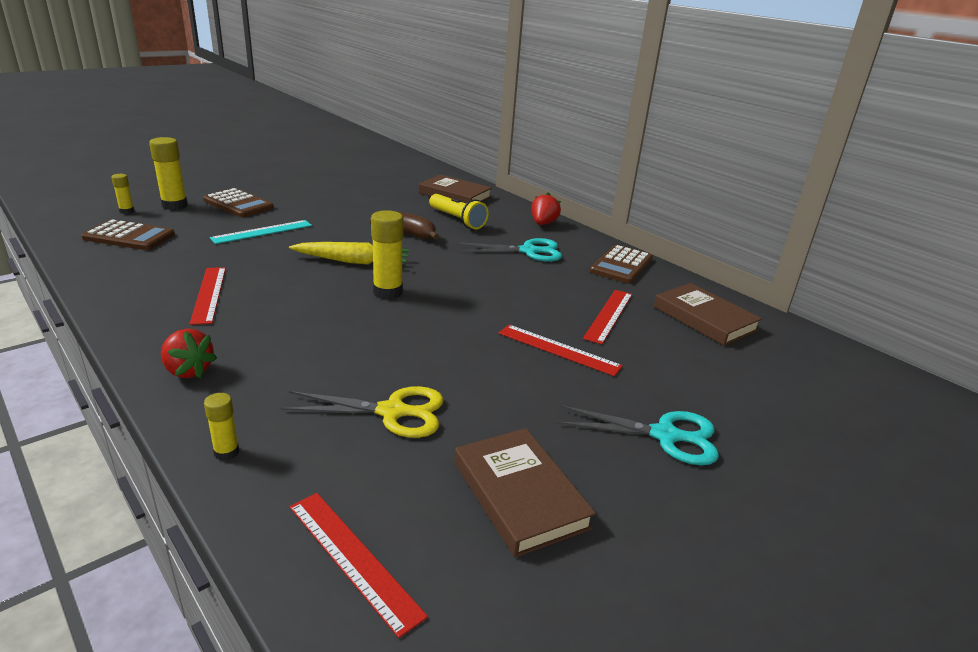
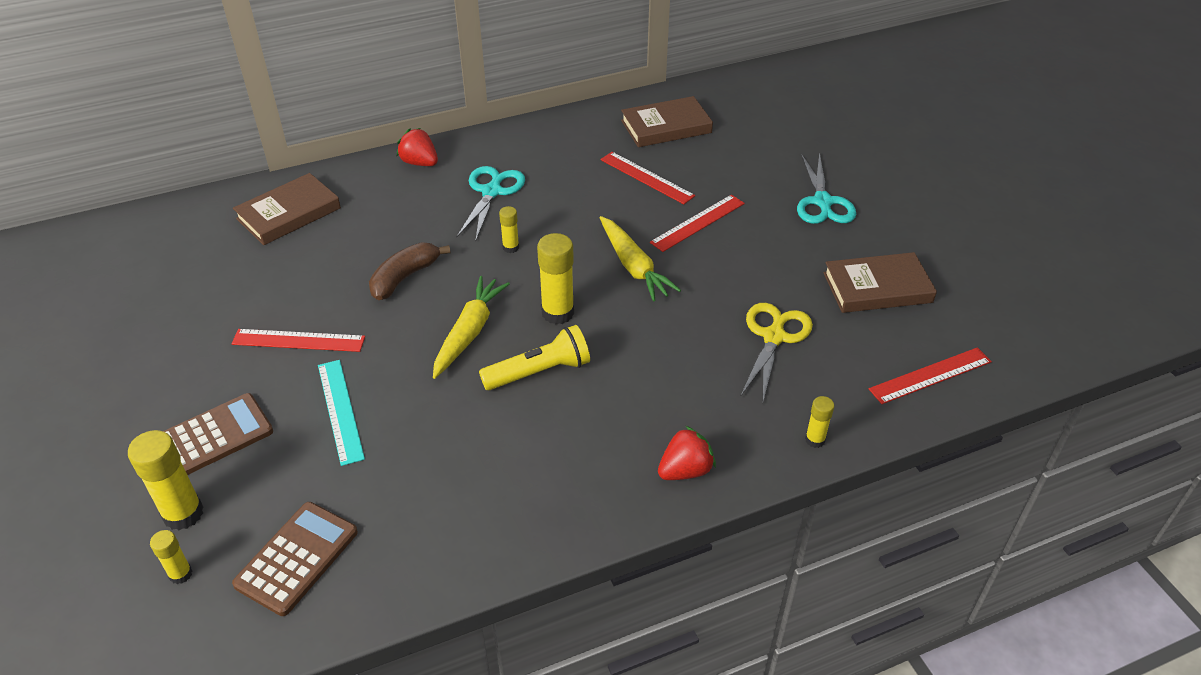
camera: 70 degrees left, 15 degrees up
(209, 294) = (519, 460): red ruler -> red ruler (298, 340)
(457, 220) = (378, 227): yellow flashlight -> yellow flashlight (539, 372)
(462, 265) = (510, 247): none -> yellow glue stick
(468, 320) = (633, 266): none -> yellow carrot
(621, 265) = (548, 139): brown calculator -> none
(666, 436) = (822, 202): turquoise scissors -> turquoise scissors turned 150 degrees clockwise

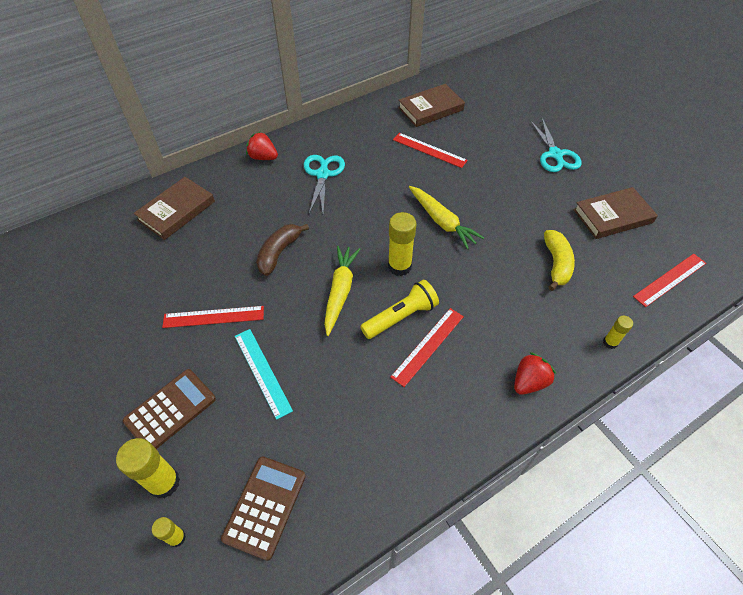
camera: 10 degrees left, 10 degrees up
(510, 247) = (350, 218): yellow glue stick -> none
(698, 222) = (475, 181): red ruler -> red ruler (428, 346)
(774, 336) = (556, 264): yellow scissors -> yellow banana

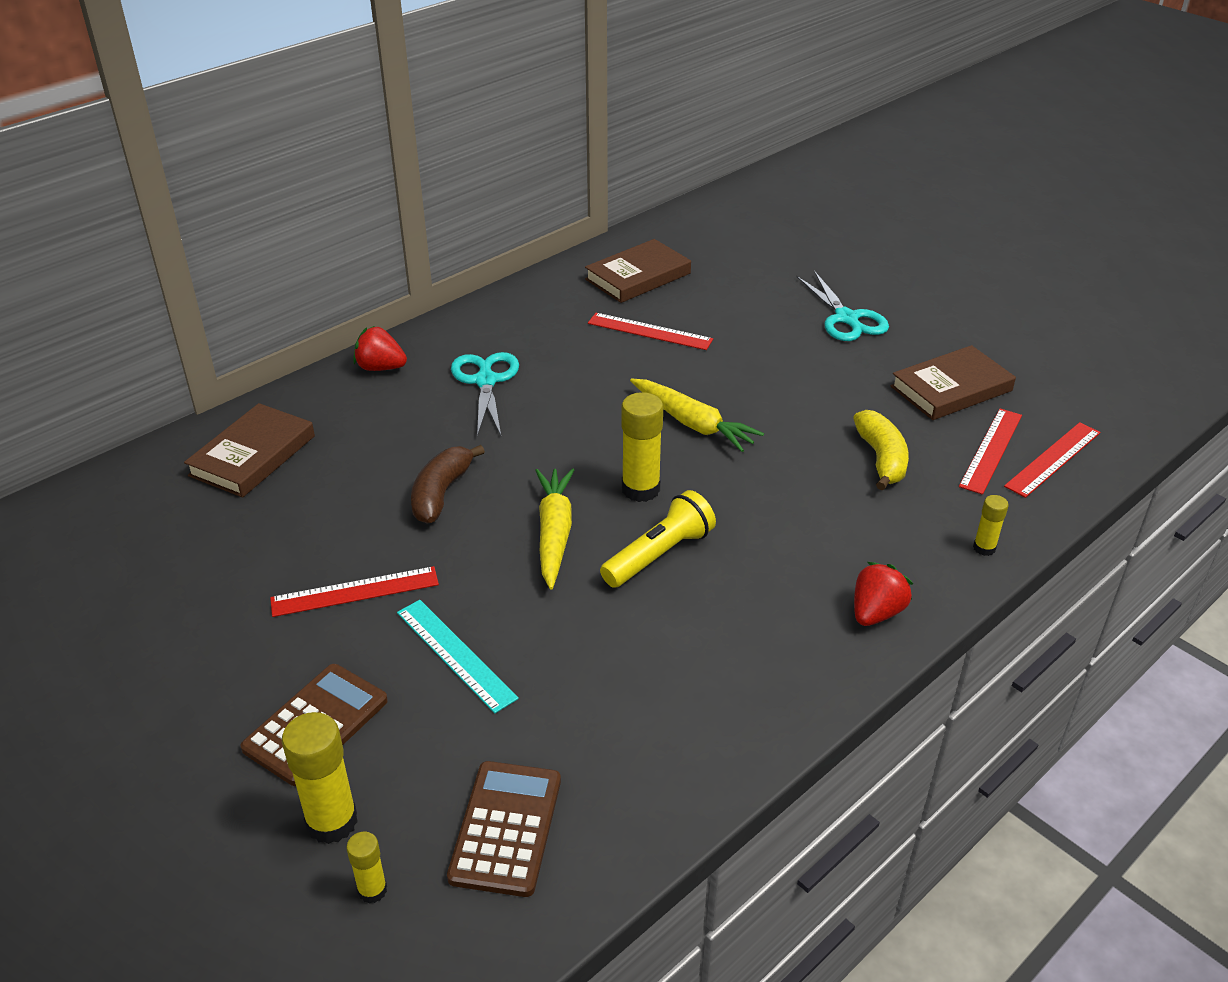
camera: 10 degrees left, 15 degrees down
(428, 346) = (711, 586): red ruler -> red ruler (991, 450)

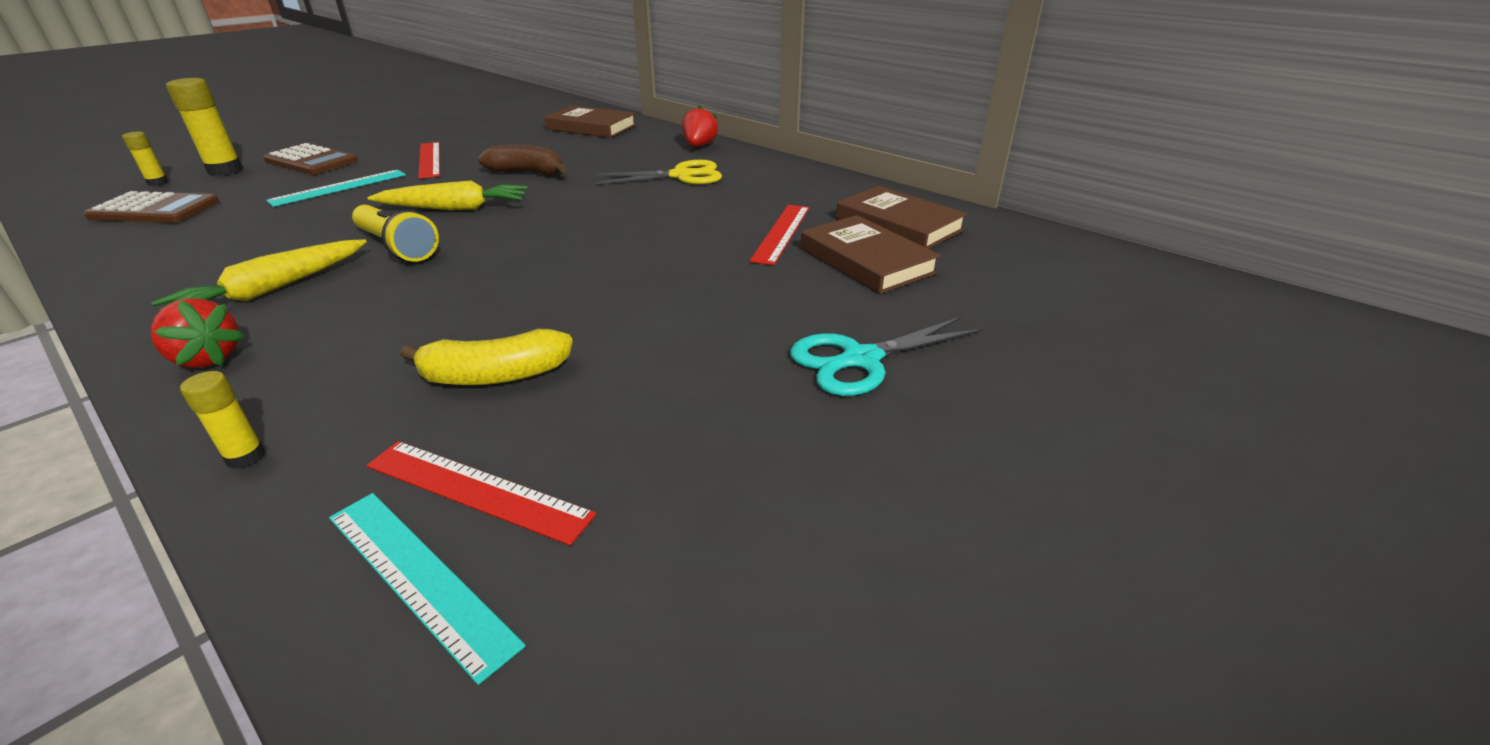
camera: 85 degrees right, 5 degrees down
(486, 381) = (682, 176): turquoise scissors -> yellow scissors
(640, 489) = (499, 237): yellow glue stick -> none
(692, 423) = (602, 257): yellow carrot -> yellow carrot (272, 289)
(951, 388) = (666, 457): brown book -> brown book (866, 260)
(1053, 459) = (418, 577): red ruler -> turquoise ruler

